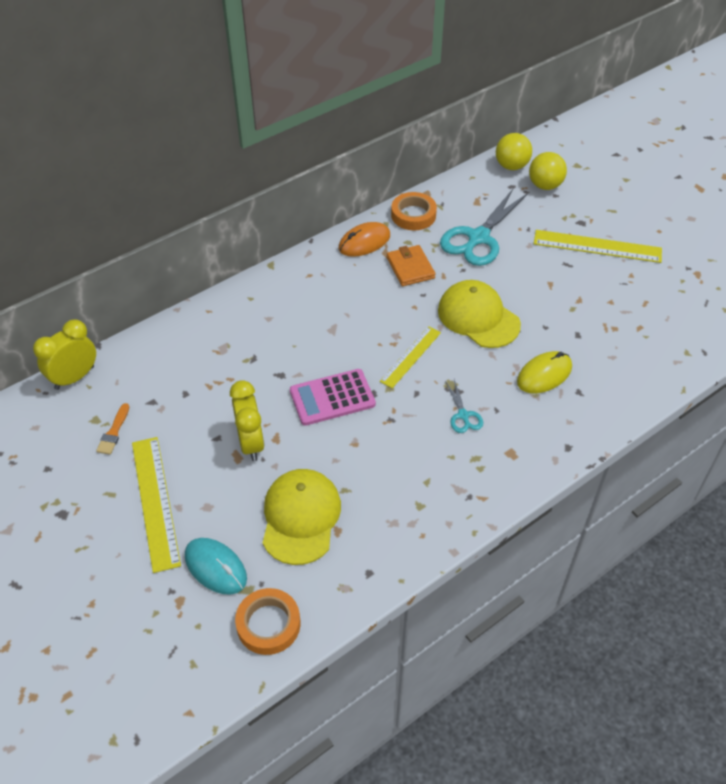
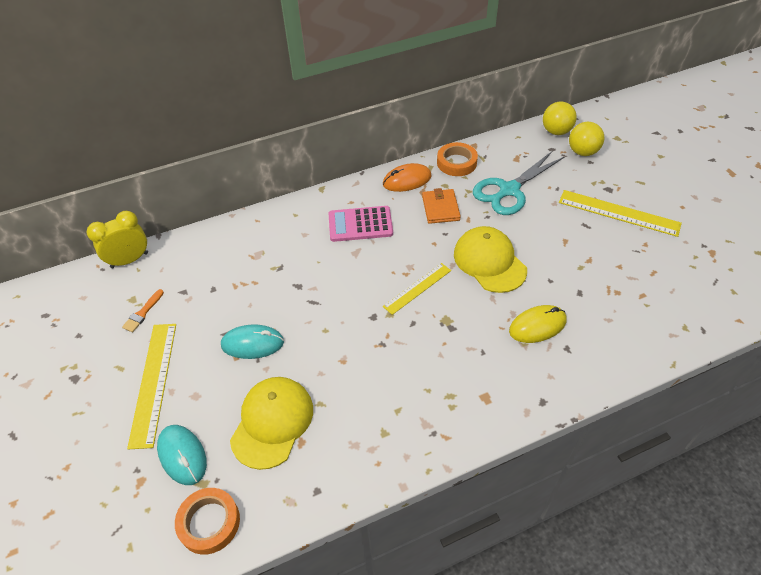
camera: 15 degrees right, 0 degrees up
(251, 443) = (252, 343): yellow clock -> turquoise mouse
(332, 398) = (336, 314): pink calculator -> pink calculator (360, 224)
(463, 415) = (450, 352): turquoise scissors -> none

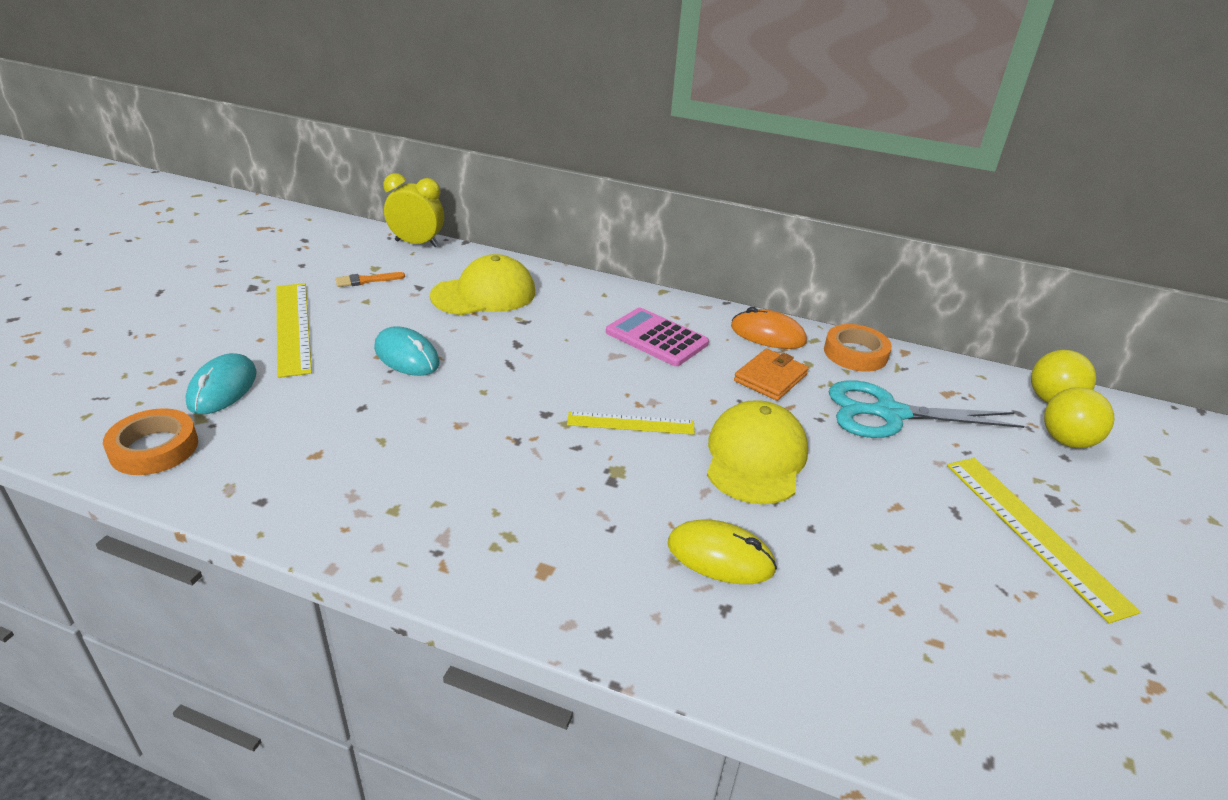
camera: 40 degrees right, 15 degrees down
(153, 382) = (292, 327): yellow ruler -> yellow ruler turned 60 degrees counterclockwise
(272, 422) = (321, 421): yellow cap -> yellow cap (484, 294)

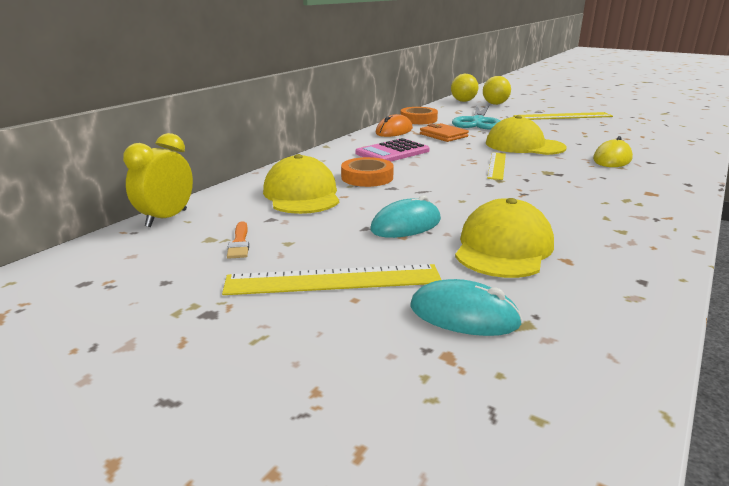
camera: 75 degrees left, 10 degrees down
(154, 448) = (591, 348): orange tape -> orange tape (367, 177)
(348, 414) = (503, 247): none -> yellow cap

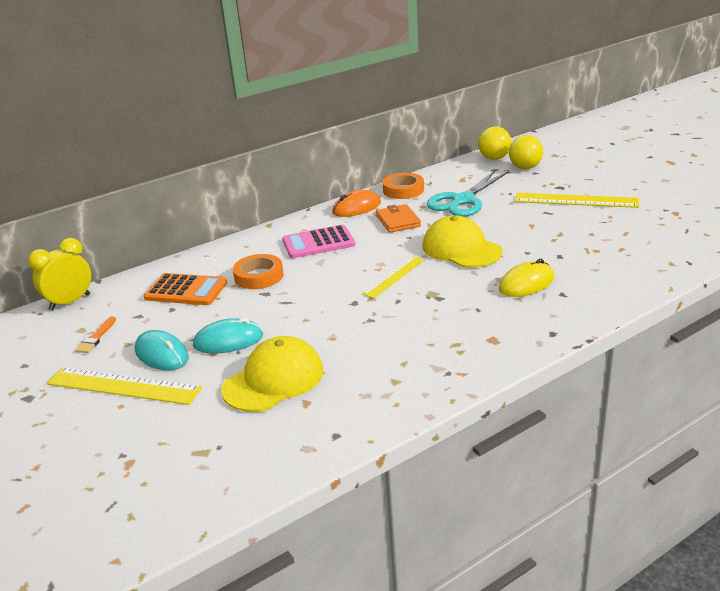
camera: 25 degrees right, 5 degrees up
(302, 194) = (186, 290): yellow cap -> orange calculator
(464, 315) = (173, 435): turquoise mouse -> turquoise mouse (162, 354)

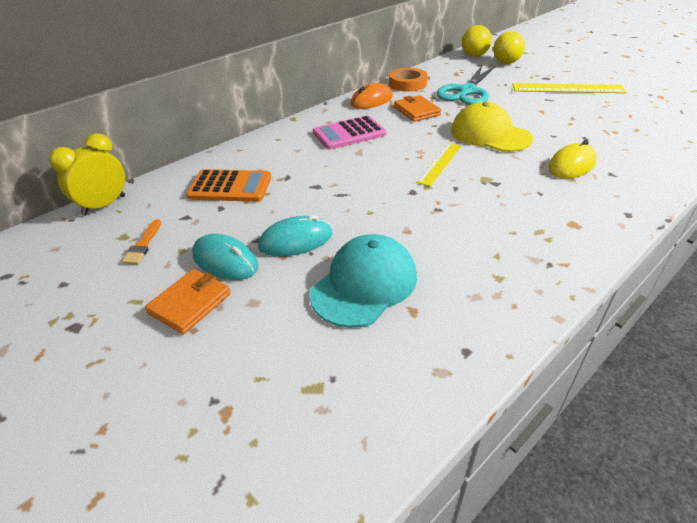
camera: 10 degrees left, 10 degrees up
(123, 386) = (190, 303): yellow ruler -> orange wallet
(259, 276) = (302, 169): orange tape -> none
(273, 380) = (364, 284): yellow cap -> turquoise cap

